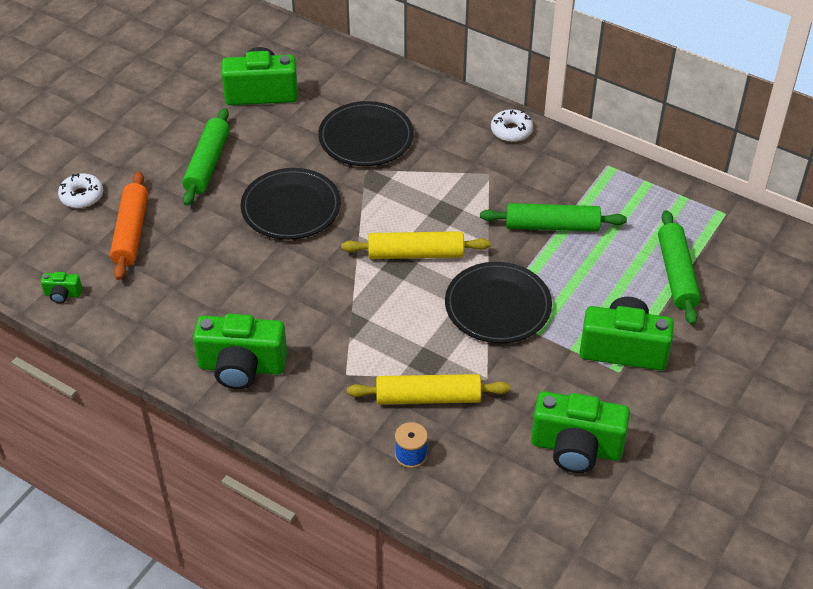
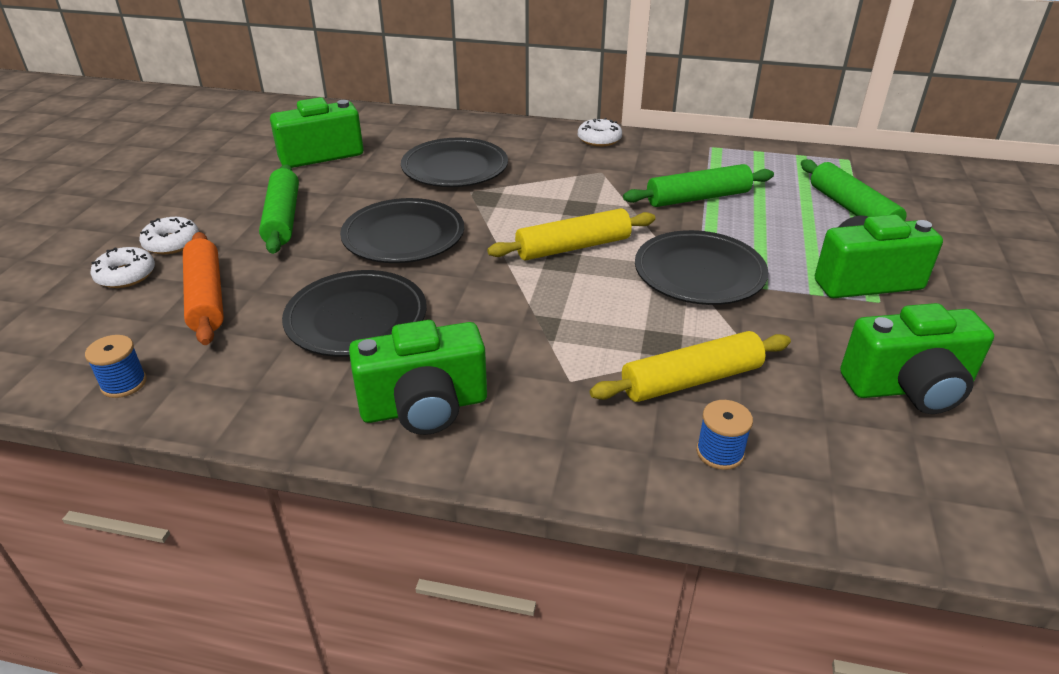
camera: 20 degrees left, 10 degrees down
(63, 294) = (124, 383): green camera -> blue spool
(120, 170) = (172, 243): none -> white donut
(226, 280) = (356, 318): none -> black plate

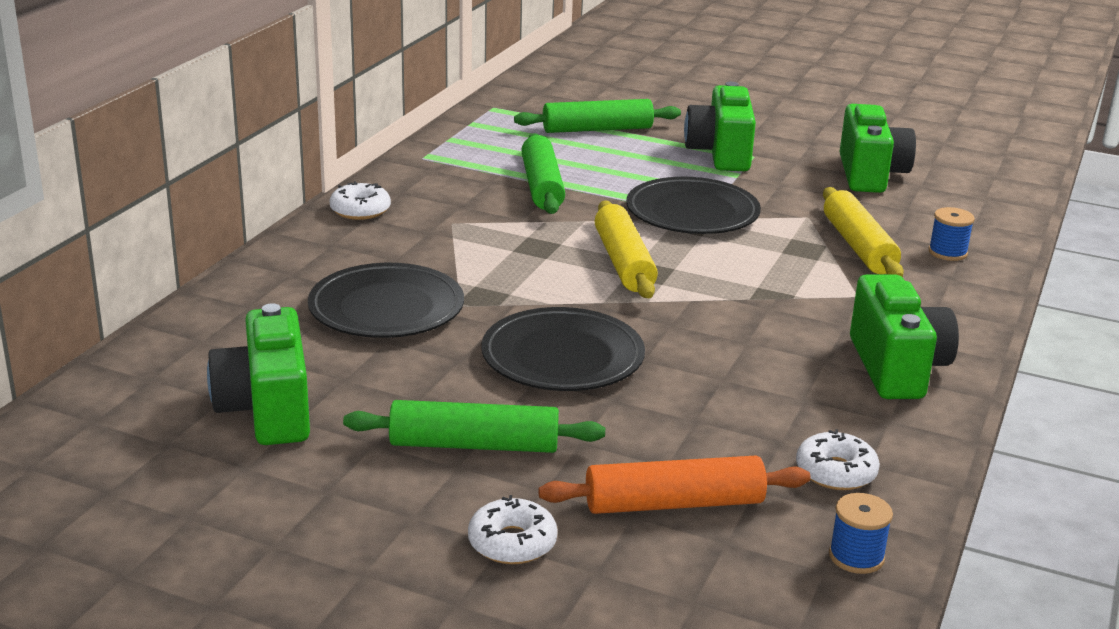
camera: 80 degrees left, 10 degrees down
(126, 275) = (597, 580): white donut -> white donut (836, 472)
(356, 318) = (741, 397): black plate -> none

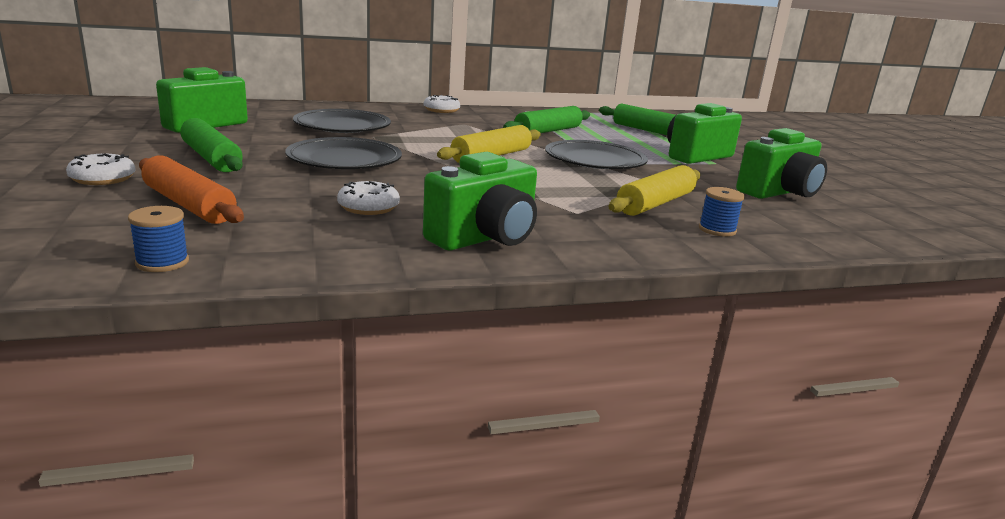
camera: 50 degrees right, 5 degrees down
(836, 472) = (288, 240): white donut -> white donut (368, 207)

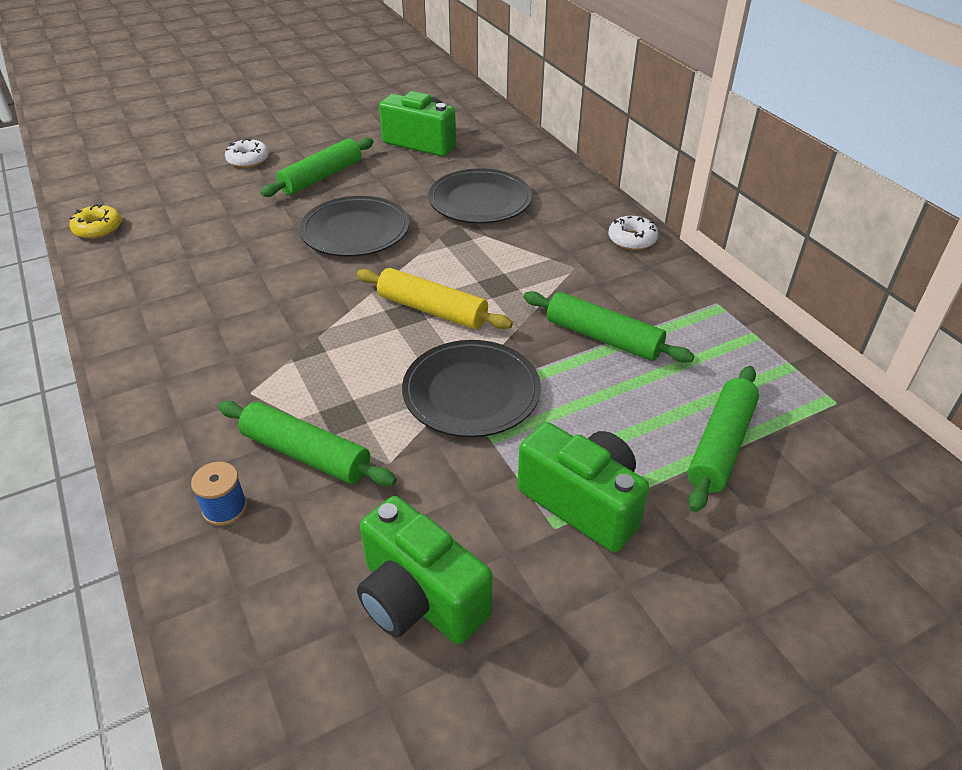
camera: 80 degrees right, 20 degrees up
(162, 262) = (98, 228): blue spool -> yellow donut
(189, 205) = (204, 204): orange rolling pin -> none
(368, 207) = (224, 273): white donut -> none
(485, 238) = (164, 344): green camera -> none
(655, 203) = (306, 454): yellow rolling pin -> green rolling pin

